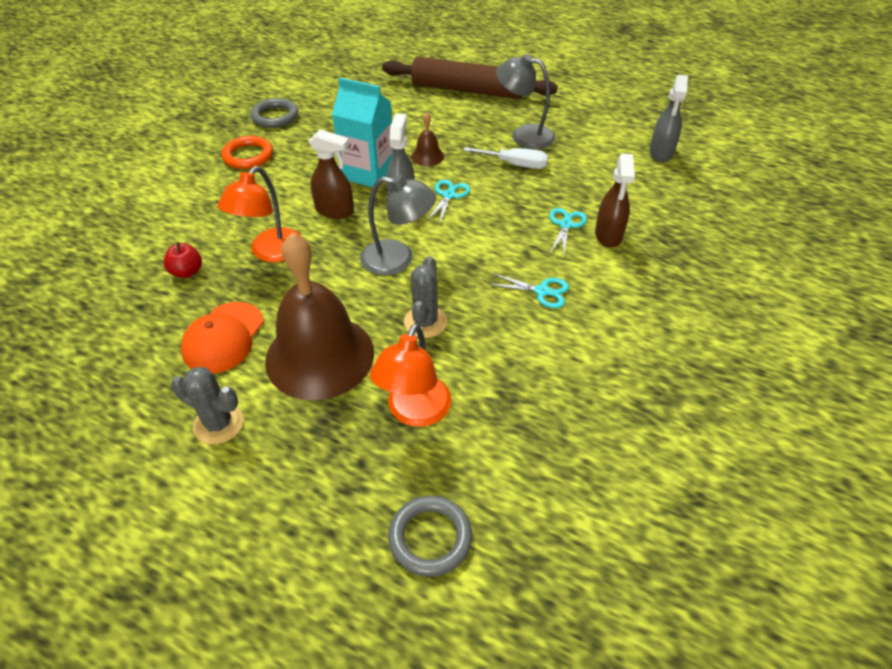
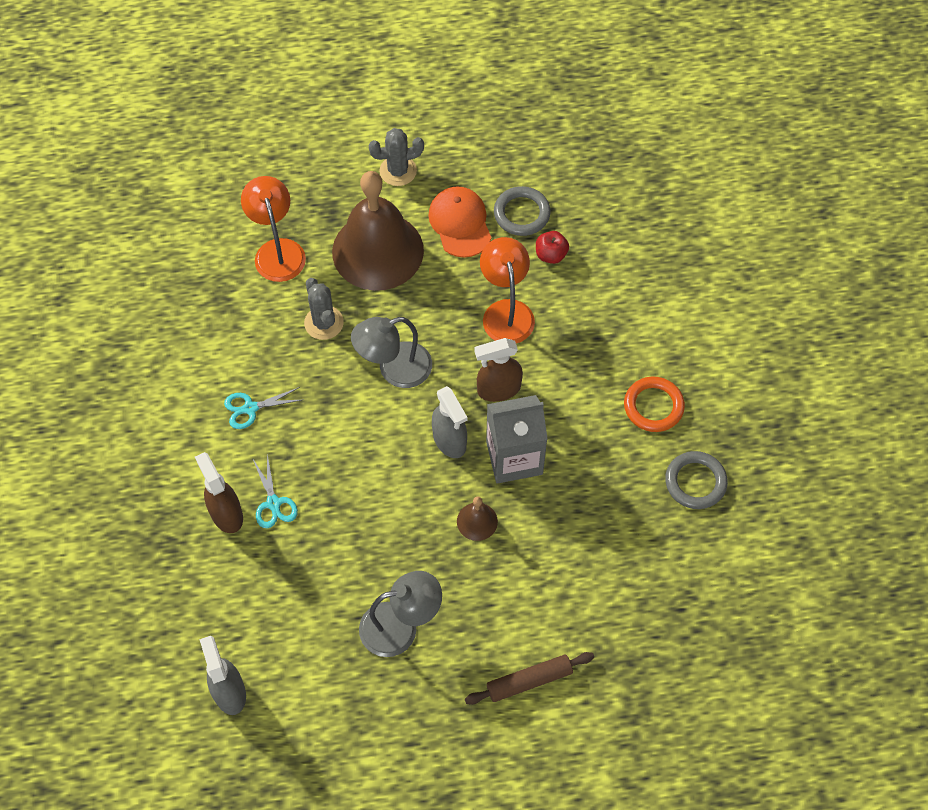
camera: 145 degrees right, 15 degrees up
(368, 173) = (514, 458): turquoise carton -> grey carton
(430, 538) = (212, 186): grey ring -> grey ring (521, 213)
(449, 195) = (410, 475): turquoise scissors -> none
(467, 90) = (529, 680): brown rolling pin -> brown rolling pin, size x0.52
(515, 164) = (377, 566): white screwdriver -> none

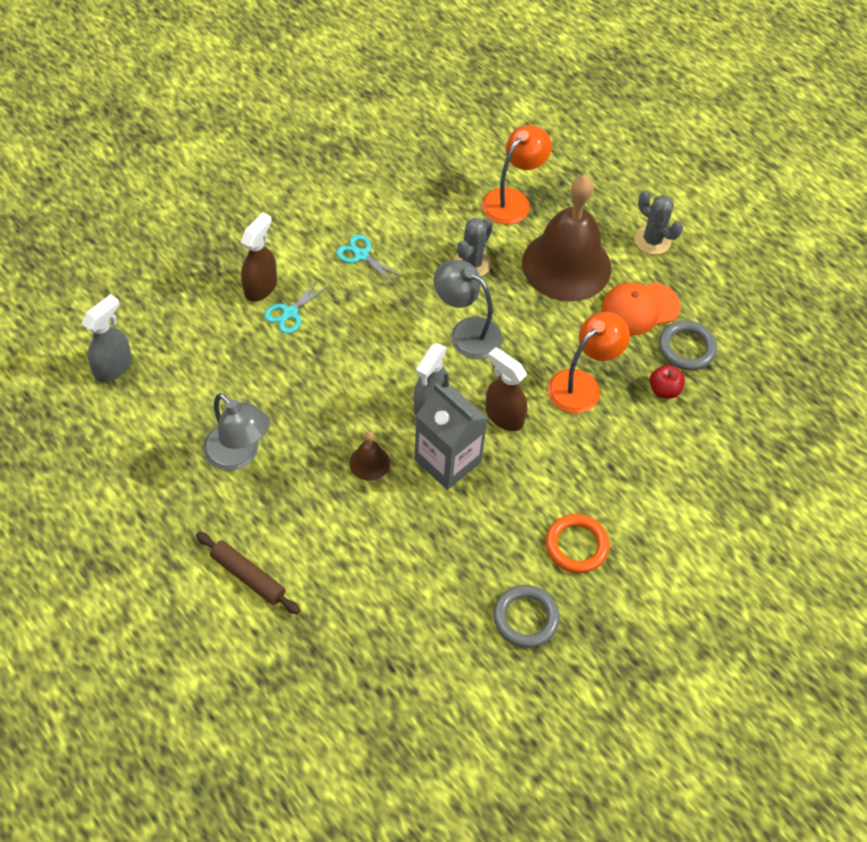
camera: 55 degrees right, 5 degrees down
(460, 223) = (639, 308): orange cap -> orange cap turned 150 degrees counterclockwise

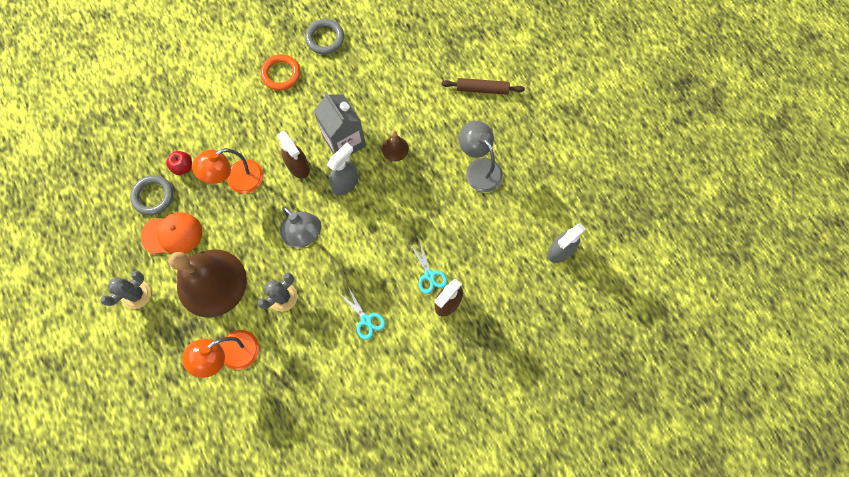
camera: 165 degrees left, 15 degrees up
(248, 576) = (482, 89): brown rolling pin -> brown rolling pin turned 45 degrees counterclockwise
(290, 313) = (429, 275): turquoise scissors -> turquoise scissors turned 105 degrees clockwise
(652, 240) = (136, 294): grey cactus -> grey cactus turned 75 degrees clockwise

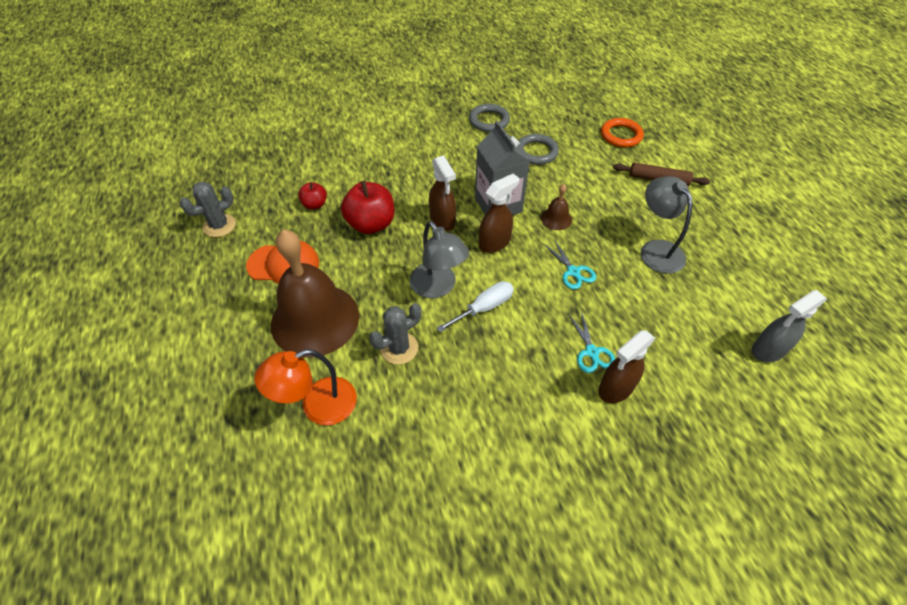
camera: 10 degrees right, 20 degrees down
(136, 294) = (221, 318): grey cactus -> grey cactus (219, 226)
(153, 196) = (274, 226): grey ring -> grey ring (536, 152)
(237, 180) = (371, 224): orange lamp -> red apple
(281, 74) = (438, 142): orange ring -> orange ring (621, 135)
(344, 249) = (484, 308): none -> white screwdriver
(345, 183) = (495, 243): grey spray bottle -> brown spray bottle
(366, 320) = (503, 392): turquoise scissors -> turquoise scissors (573, 272)

